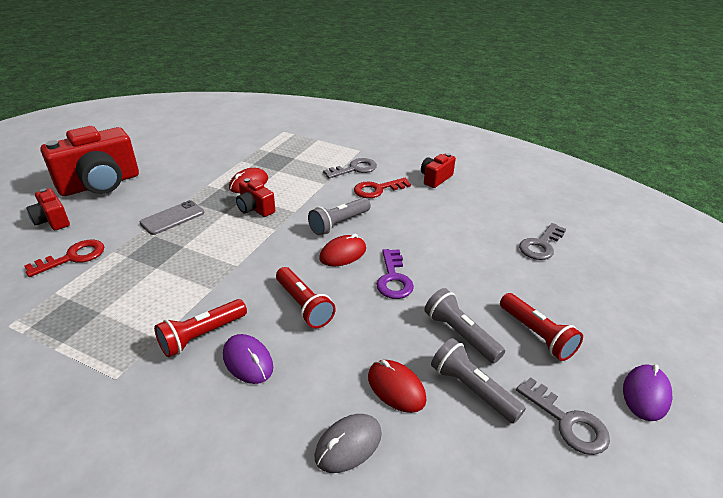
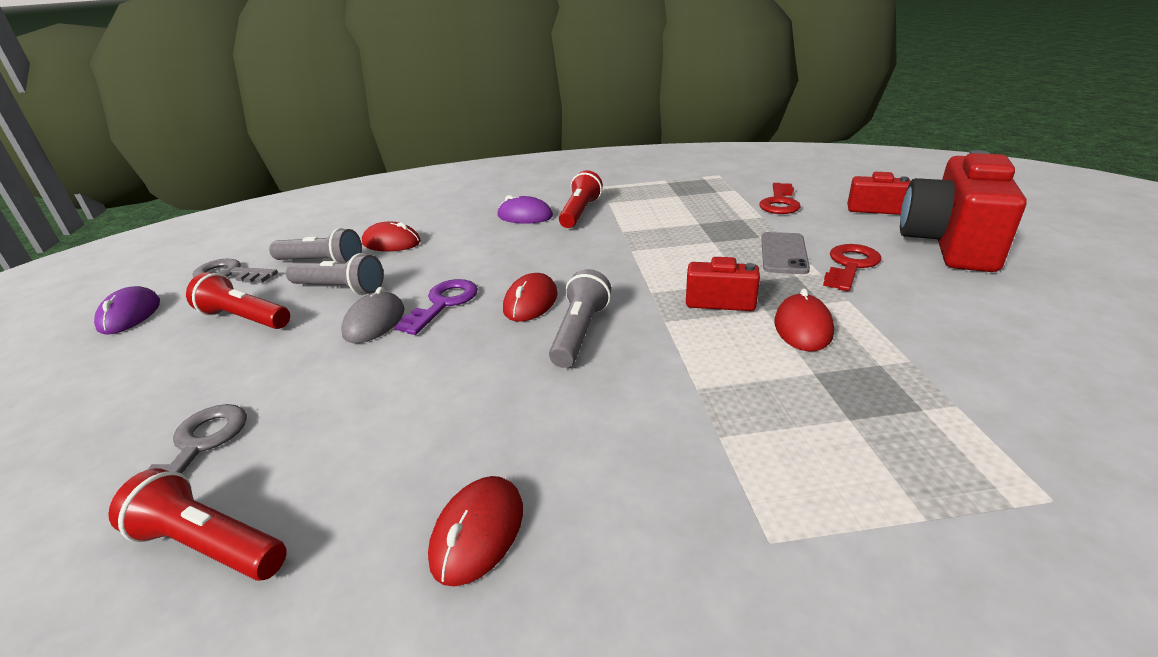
camera: 150 degrees right, 5 degrees down
(303, 305) = (521, 252): red flashlight -> red flashlight (210, 545)
(348, 445) = (412, 215): grey mouse -> grey mouse (374, 322)
(354, 169) = (693, 457): grey key -> none
(377, 189) = (585, 424): red key -> red key (850, 265)
(393, 278) = (443, 304): purple key -> purple key turned 60 degrees clockwise
(435, 179) = (478, 533): red camera -> red mouse

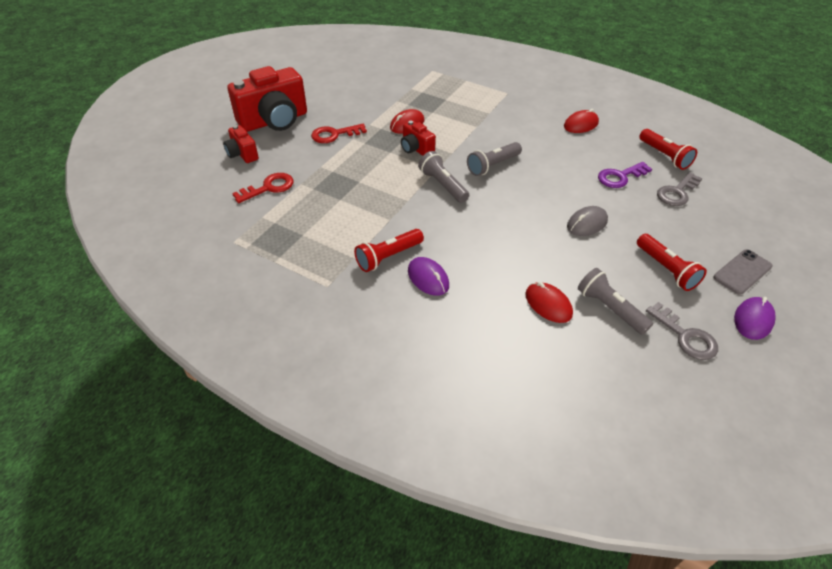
camera: 145 degrees left, 15 degrees up
(340, 289) = (601, 266): grey flashlight -> grey flashlight (443, 185)
(443, 304) = (543, 217): purple key -> purple key (620, 177)
(531, 302) = (498, 193): red mouse -> none
(783, 253) = (345, 155): grey phone -> grey phone (742, 272)

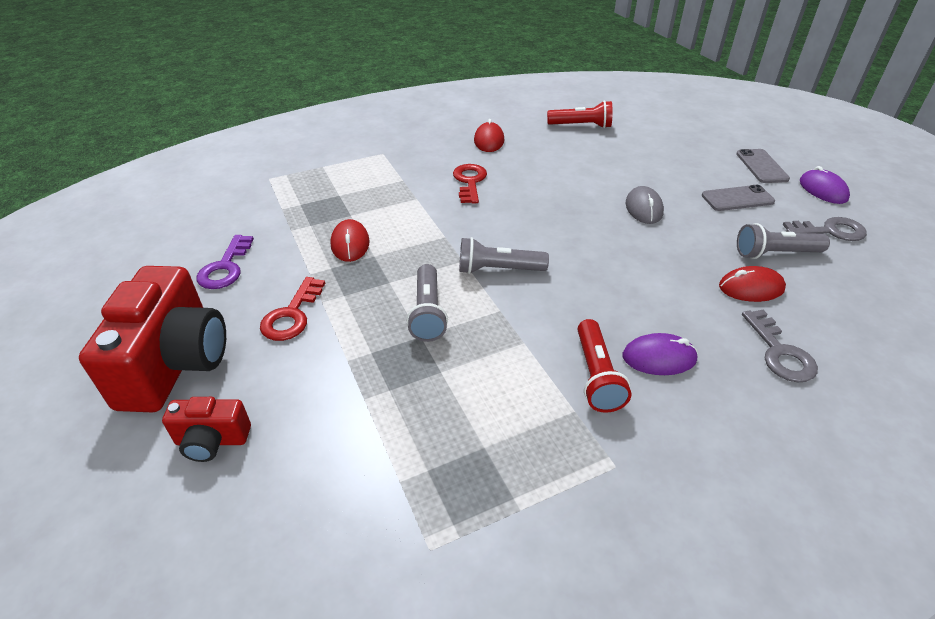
camera: 55 degrees left, 5 degrees down
(269, 188) = (336, 442): red key -> red key (469, 182)
(416, 149) = (407, 259): red camera -> none
(493, 165) = (498, 220): grey flashlight -> grey flashlight (428, 312)
(620, 177) = (590, 159): purple key -> purple key (225, 267)
(666, 269) = (737, 199): red flashlight -> grey phone
(677, 192) = (637, 144): grey key -> grey key (779, 352)

